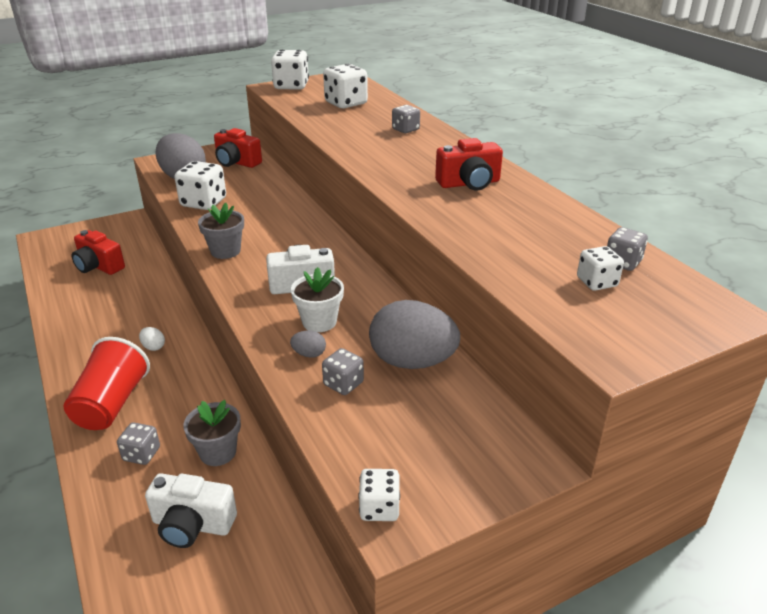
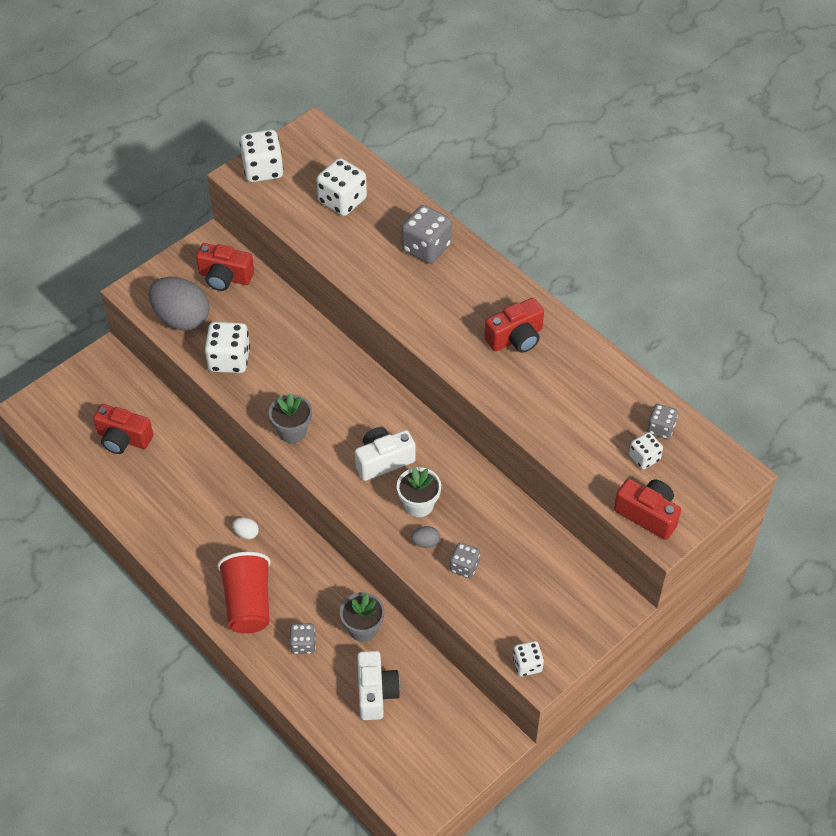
camera: 15 degrees left, 20 degrees up
(192, 525) = (376, 692): white camera -> white camera turned 90 degrees counterclockwise
(405, 130) = (426, 247): grey dice -> grey dice, size x1.72
(412, 362) = (509, 532): grey egg -> none
(592, 332) = (647, 514): none -> red camera

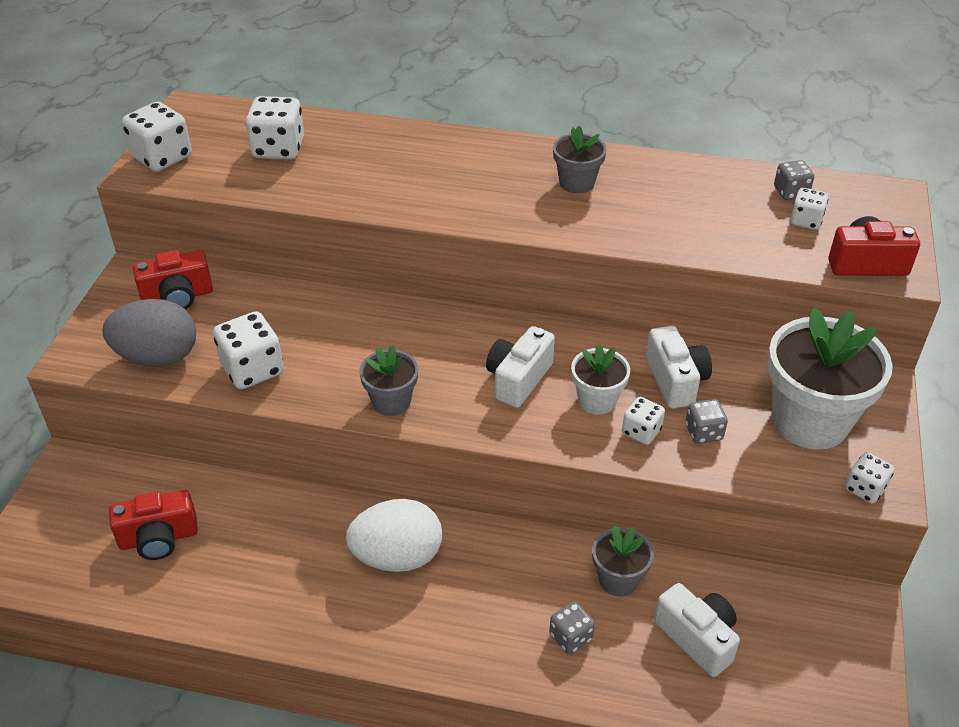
camera: 35 degrees left, 10 degrees down
(246, 533) = (397, 557): white egg -> white egg, size x2.48
(248, 603) = (467, 631): red cup -> none
(425, 542) = (641, 432): grey egg -> white dice
(426, 247) = (408, 151): grey dice -> none
(483, 521) = (675, 381): none -> white camera
(516, 338) = (577, 183): red camera -> grey flower pot
(542, 600) = (810, 421): none -> white flower pot

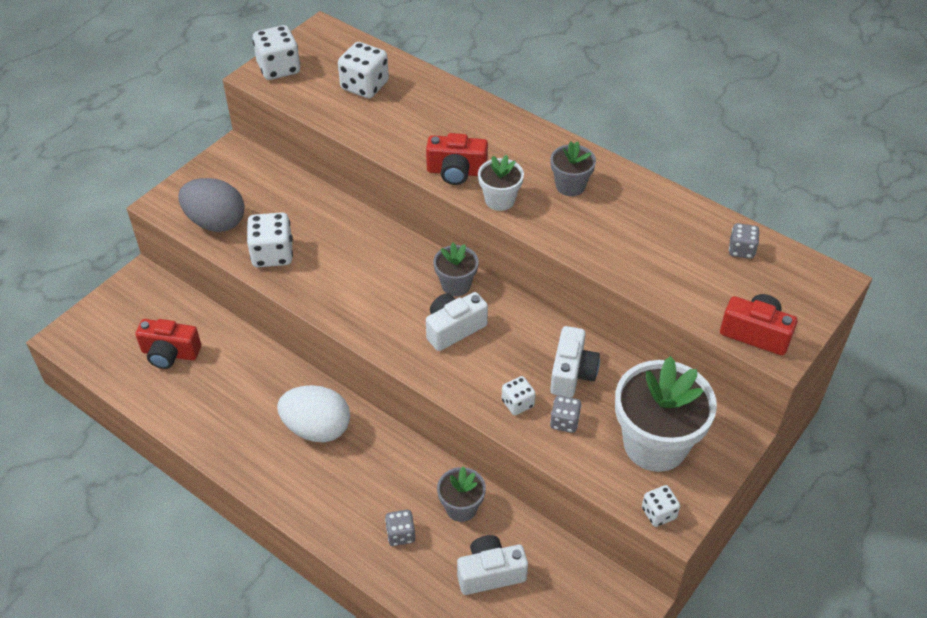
camera: 25 degrees right, 5 degrees up
(178, 297) = (254, 179): red camera -> red camera (456, 172)
(391, 402) = (352, 313): grey flower pot -> grey flower pot (456, 285)
(597, 400) = (501, 367): white flower pot -> white flower pot (499, 200)
(697, 638) = (490, 573): white camera -> white camera turned 90 degrees counterclockwise
(805, 221) = (734, 279): white dice -> none

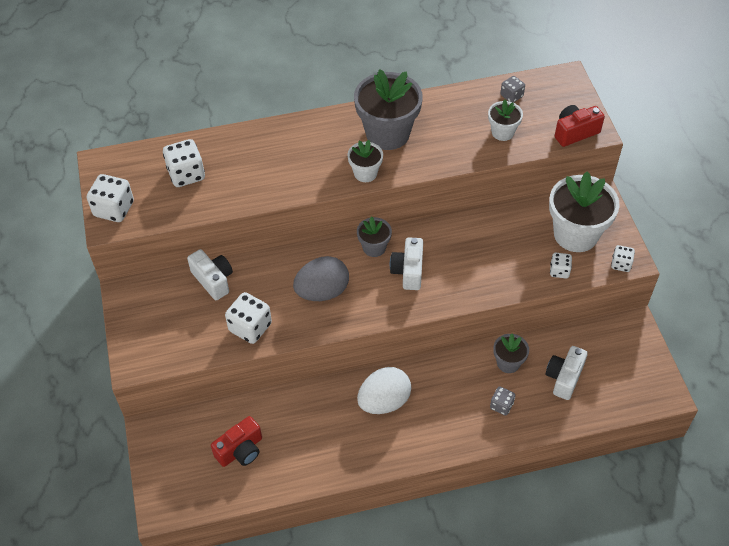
camera: 50 degrees left, 5 degrees up
(216, 222) = (186, 342): grey egg -> grey egg (322, 292)
(456, 172) = (319, 178): red camera -> none
(517, 403) = (493, 277): white dice -> white dice (559, 271)
(564, 422) = (525, 264): grey dice -> none
(570, 186) = (387, 133): grey flower pot -> grey flower pot, size x1.94
(572, 373) = (494, 237): white camera -> white camera (213, 280)
(680, 272) = (502, 132): none -> white flower pot

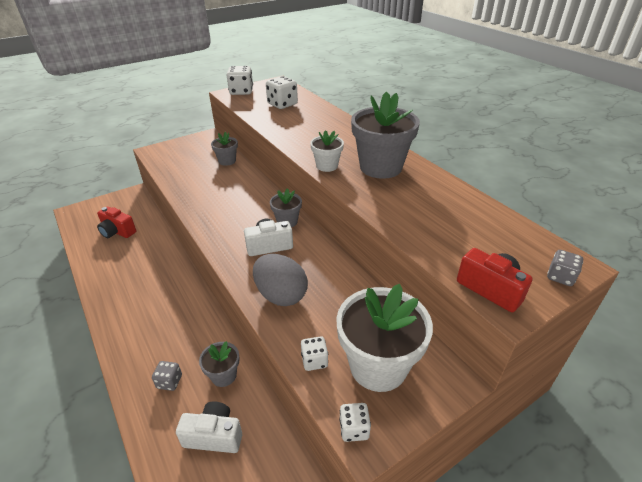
camera: 70 degrees right, 15 degrees down
(213, 280) = (227, 161): white camera -> grey flower pot
(250, 327) = (189, 183): white dice -> none
(322, 292) = (231, 206): grey egg -> grey egg (281, 295)
(384, 401) = (166, 294): white egg -> none
(502, 132) = (439, 231): white flower pot -> none
(511, 96) = (498, 227): grey dice -> grey dice (560, 277)

